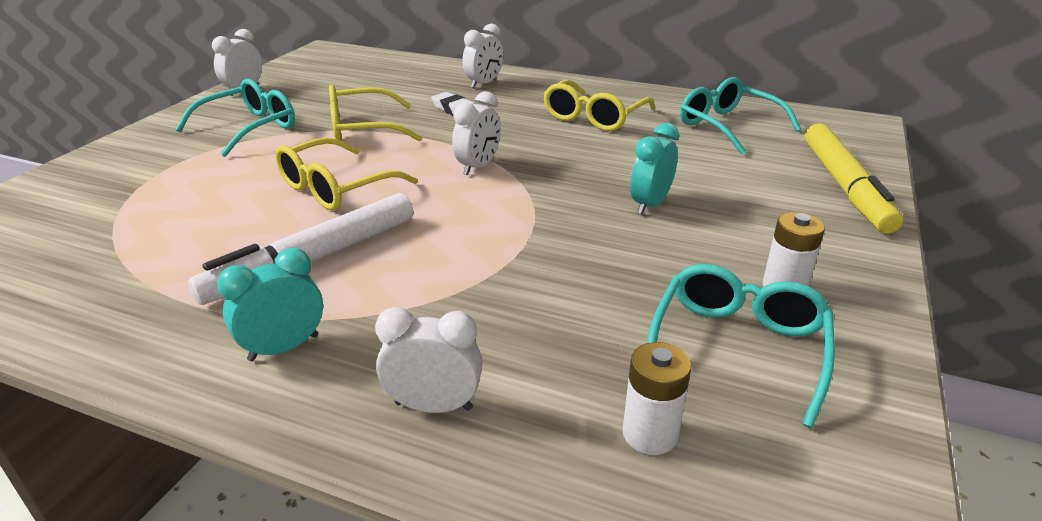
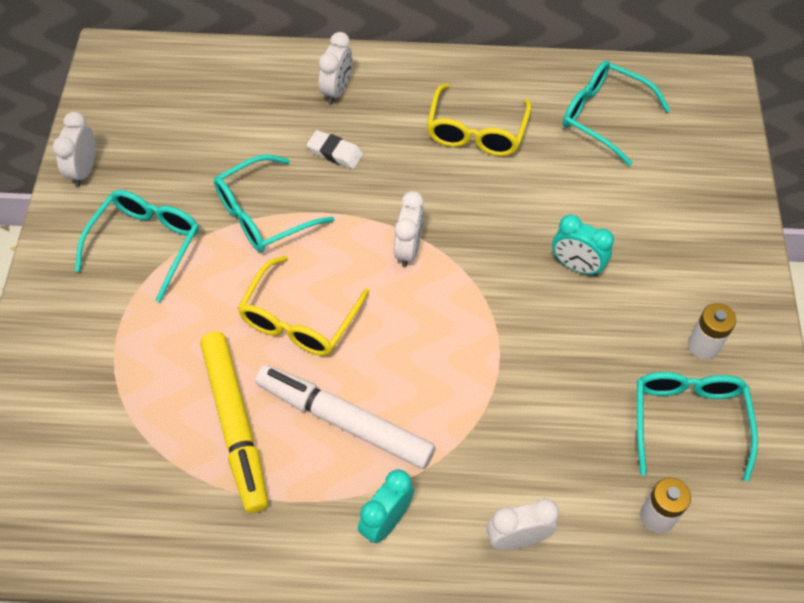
camera: 20 degrees left, 25 degrees up
(314, 260) = (344, 421): white marker -> white marker turned 90 degrees clockwise
(363, 129) = (263, 214): yellow glasses -> turquoise glasses
(650, 204) = (576, 266): turquoise clock -> turquoise clock turned 75 degrees counterclockwise
(844, 186) = (721, 194): yellow marker -> yellow marker (235, 424)

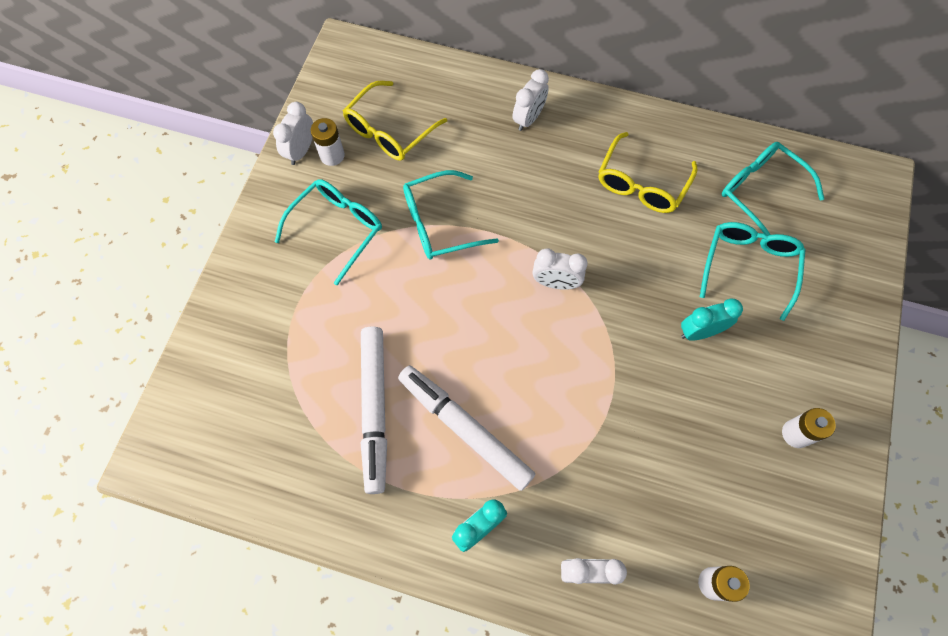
camera: 15 degrees right, 10 degrees up
(122, 168) = (332, 155): none -> white battery
(235, 424) = (375, 410): yellow marker -> white marker
(299, 319) = (448, 327): yellow glasses -> yellow glasses (389, 131)
(335, 153) = (513, 178): white eraser -> none
(408, 249) = (555, 283): white clock -> white clock turned 75 degrees clockwise
(576, 266) = (700, 331): turquoise clock -> turquoise clock turned 120 degrees clockwise
(688, 421) = (763, 501): turquoise glasses -> turquoise glasses (748, 266)

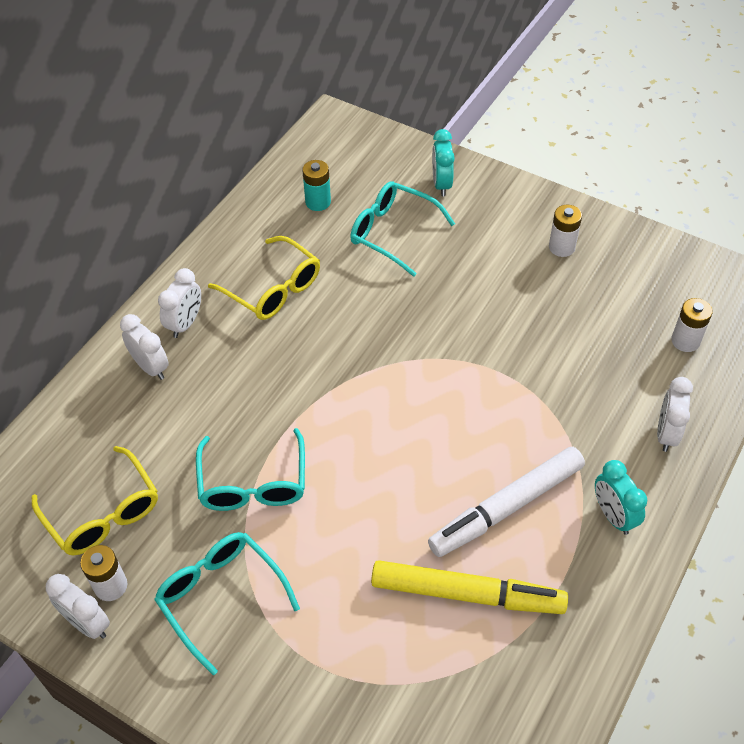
camera: 75 degrees left, 15 degrees down
(375, 410) = (467, 594): white marker -> yellow marker
(555, 283) = (363, 389): white clock -> white clock (185, 323)
(700, 331) = (449, 286): turquoise clock -> turquoise clock (441, 184)
(760, 192) = (318, 202): turquoise glasses -> turquoise battery

